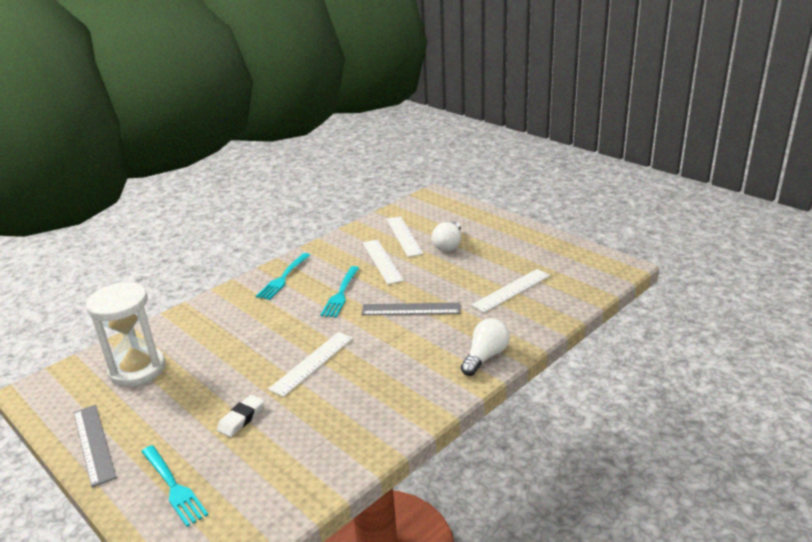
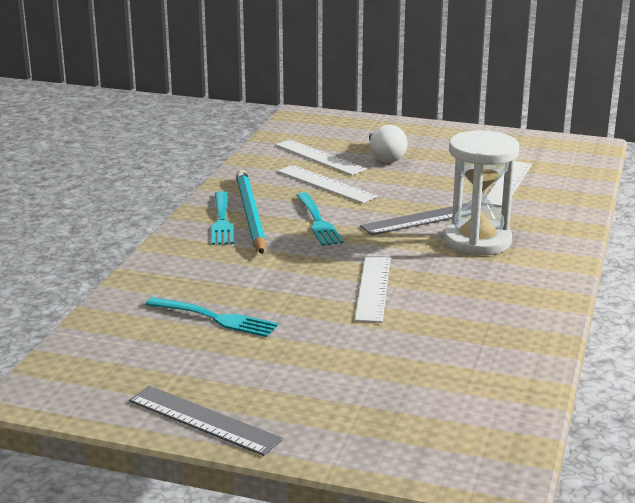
camera: 30 degrees left, 5 degrees down
(137, 369) = (154, 342): white hourglass -> white hourglass (477, 241)
(173, 486) = (365, 427): turquoise fork -> turquoise fork (214, 318)
(241, 418) = (360, 352): white eraser -> none
(306, 277) = (250, 214): none -> turquoise pencil
(485, 357) = (554, 242): white light bulb -> none

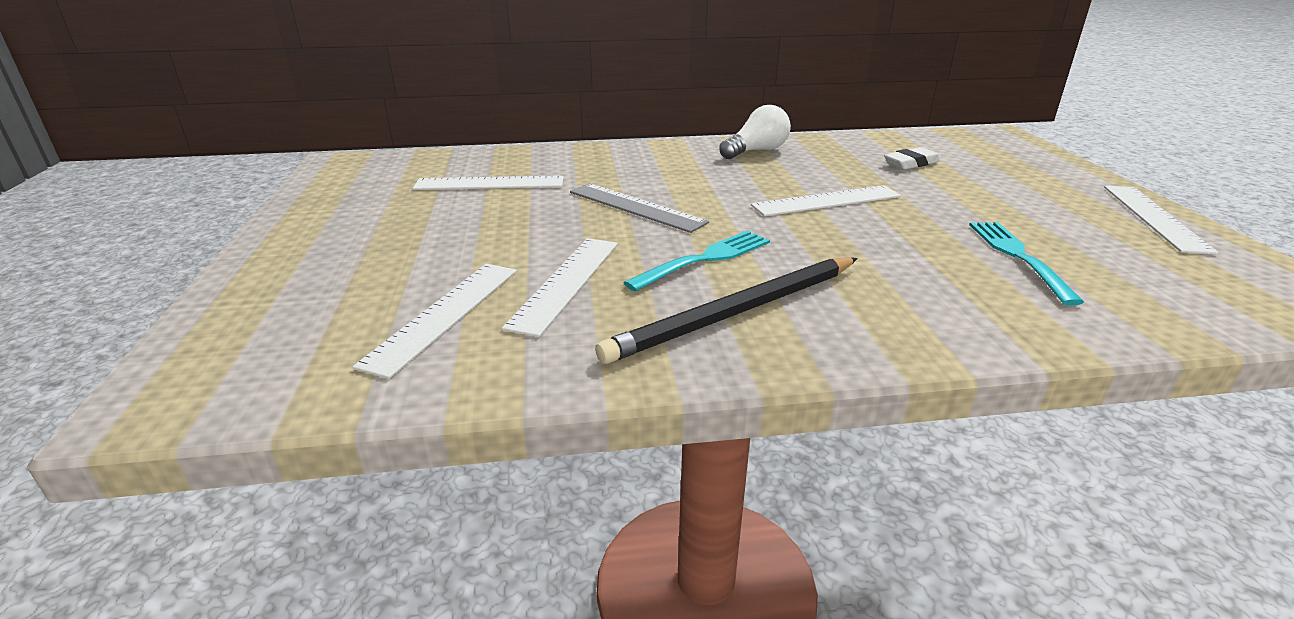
camera: 115 degrees left, 5 degrees up
(203, 420) = (1154, 217): grey ruler -> white ruler
(221, 220) = (784, 330): turquoise fork -> none
(250, 214) = (736, 312): turquoise pencil -> black pencil
(385, 157) = (421, 263): white light bulb -> white light bulb (756, 151)
(433, 363) = (911, 163): none -> white eraser
(477, 241) = (664, 177): white hourglass -> none

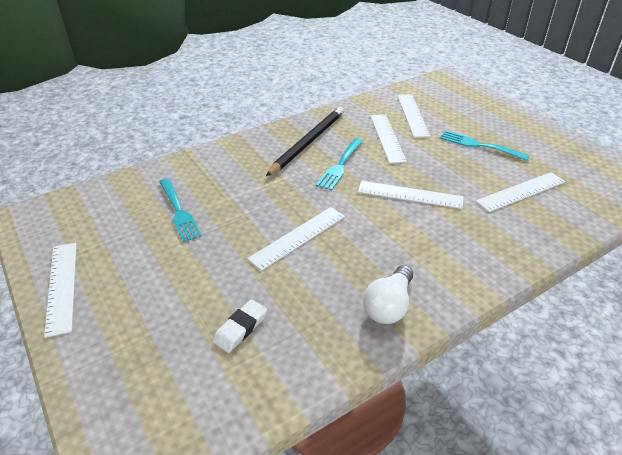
camera: 155 degrees right, 10 degrees up
(431, 235) = (480, 145): none -> turquoise fork
(636, 207) = (410, 195): grey ruler -> white ruler

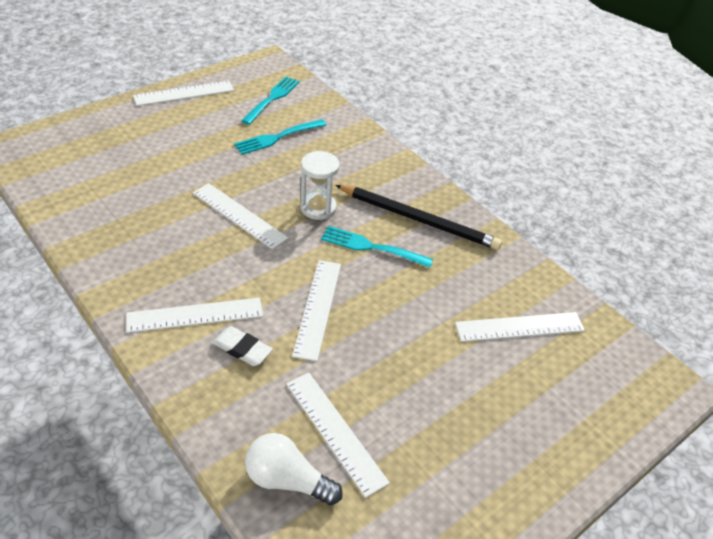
camera: 80 degrees right, 5 degrees up
(240, 328) = (125, 186): white eraser -> white eraser (242, 349)
(290, 190) = (318, 208): none -> white hourglass
(387, 138) = (447, 294): white ruler -> white ruler (195, 315)
(389, 306) = (137, 278): white light bulb -> white light bulb (287, 480)
(480, 145) = (450, 401): turquoise fork -> turquoise fork (272, 99)

